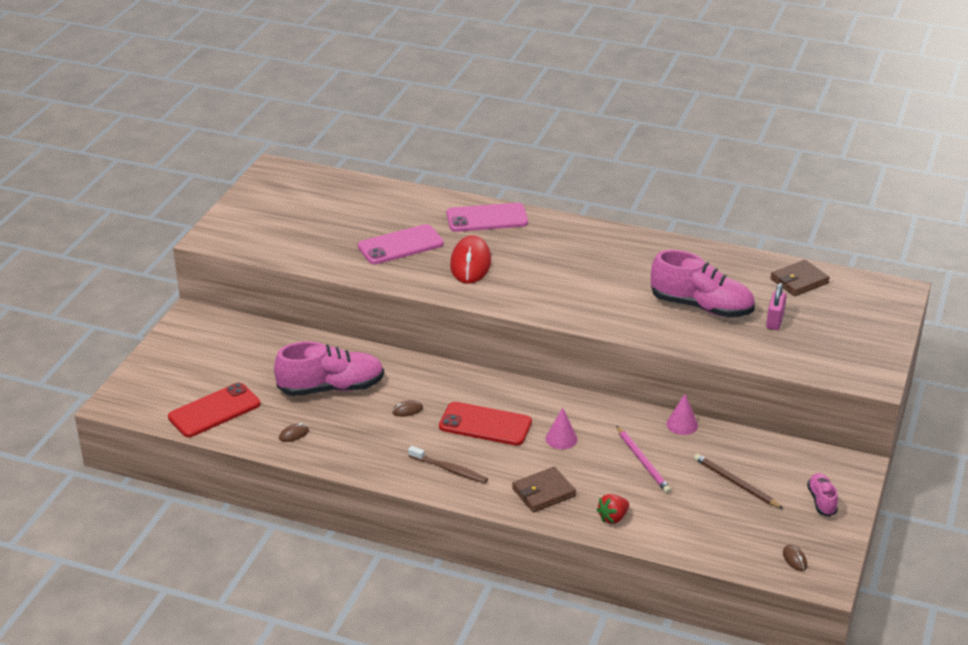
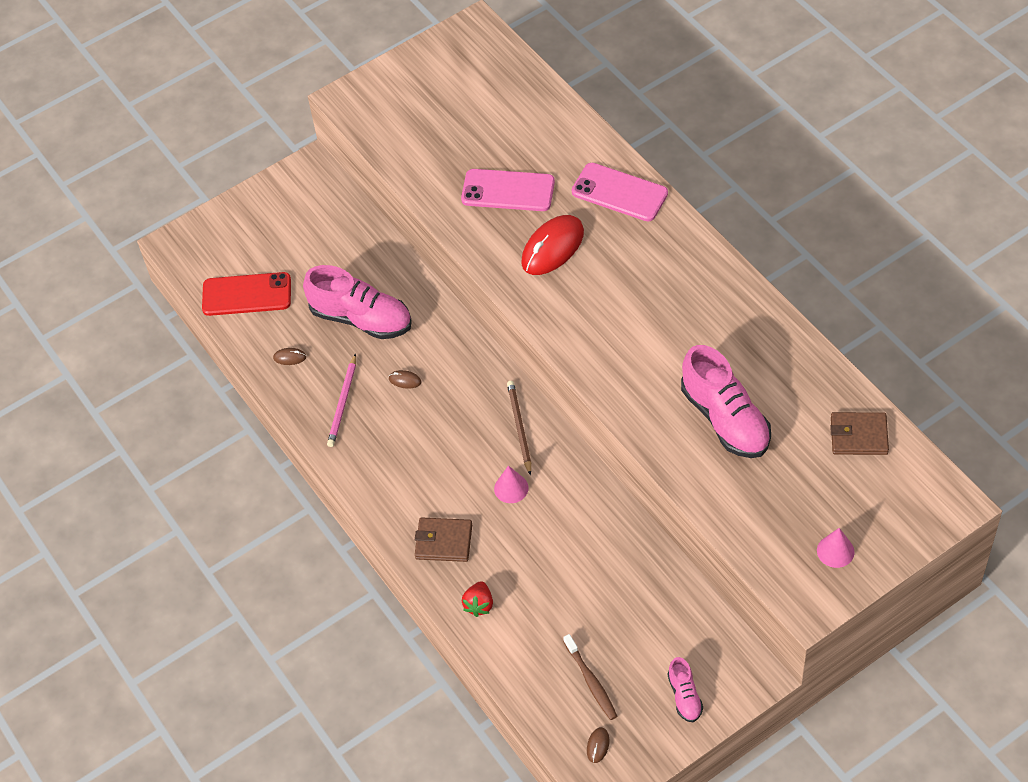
camera: 40 degrees right, 20 degrees up
(449, 469) = (386, 470): brown toothbrush -> brown toothbrush (591, 681)
(485, 424) = (458, 434): red phone -> none
(613, 518) = (479, 605): red strawberry -> red strawberry turned 75 degrees counterclockwise
(643, 461) = (561, 556): pink pencil -> pink pencil (343, 403)
(682, 424) = (636, 532): pink cone -> pink cone (835, 551)
(736, 483) = (623, 630): brown pencil -> brown pencil (519, 428)
(774, 321) = (781, 476): pink padlock -> none
(821, 501) = (684, 696): pink shoe -> pink shoe turned 135 degrees clockwise

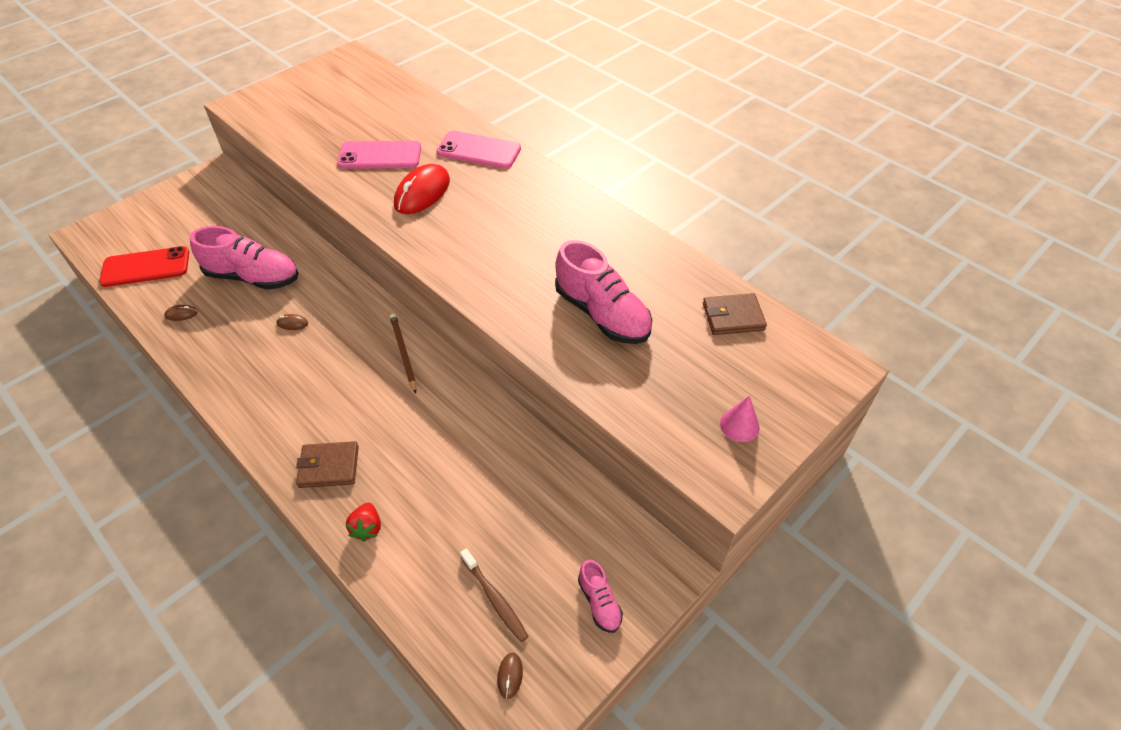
camera: 15 degrees left, 5 degrees down
(343, 403) = (230, 348): pink pencil -> none
(511, 488) = (397, 408): pink cone -> none

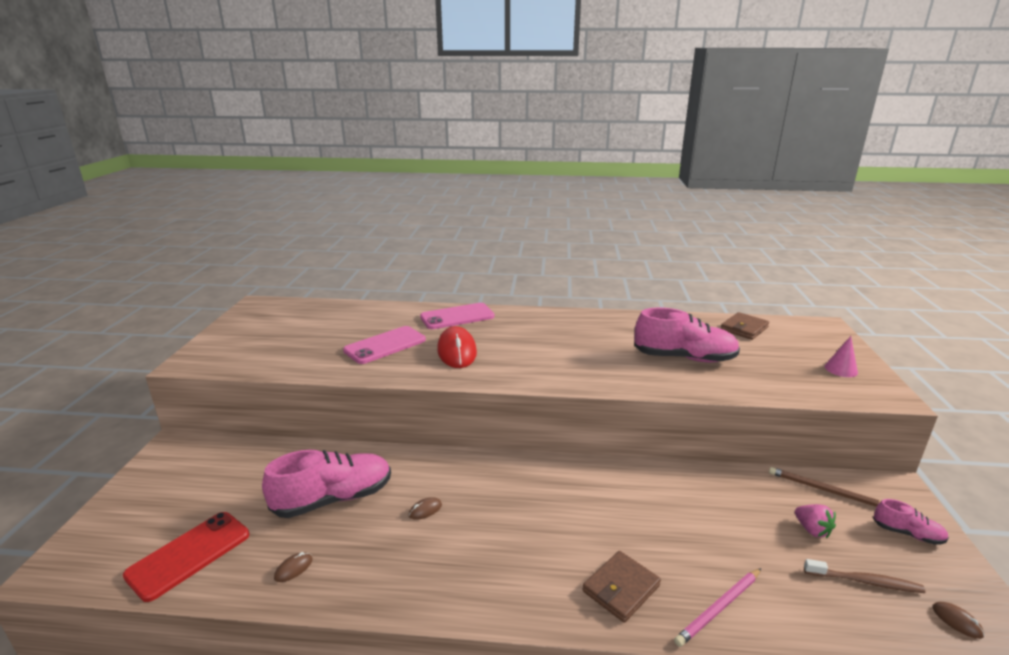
camera: 40 degrees left, 25 degrees down
(367, 528) = (719, 608): red strawberry -> pink pencil
(403, 353) = (550, 476): brown pencil -> brown pencil (826, 490)
(525, 537) = (812, 530): none -> pink strawberry

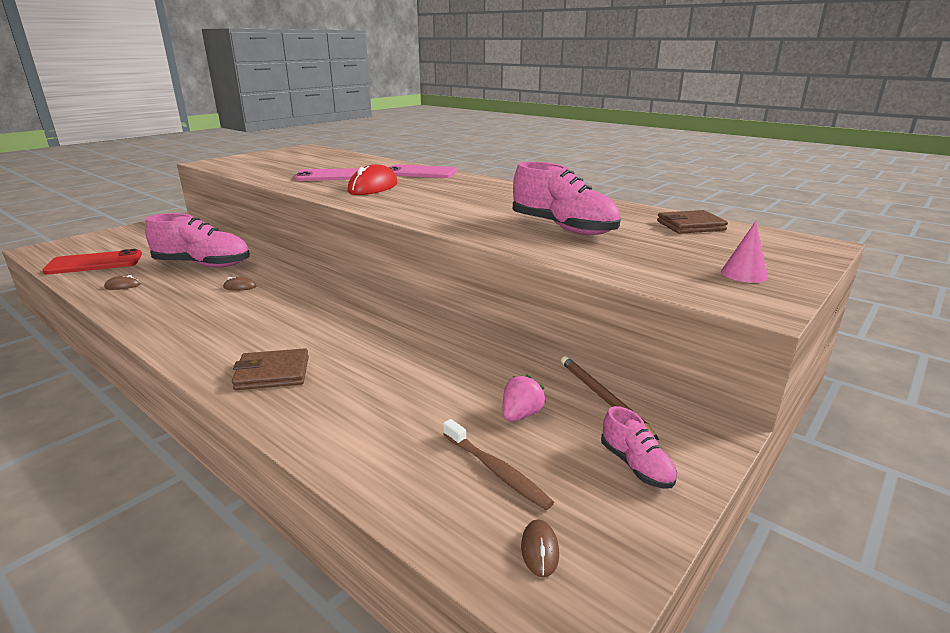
camera: 35 degrees right, 0 degrees up
(719, 608) = (319, 418): pink pencil -> none
(812, 530) = (521, 415): pink strawberry -> pink strawberry turned 150 degrees counterclockwise

